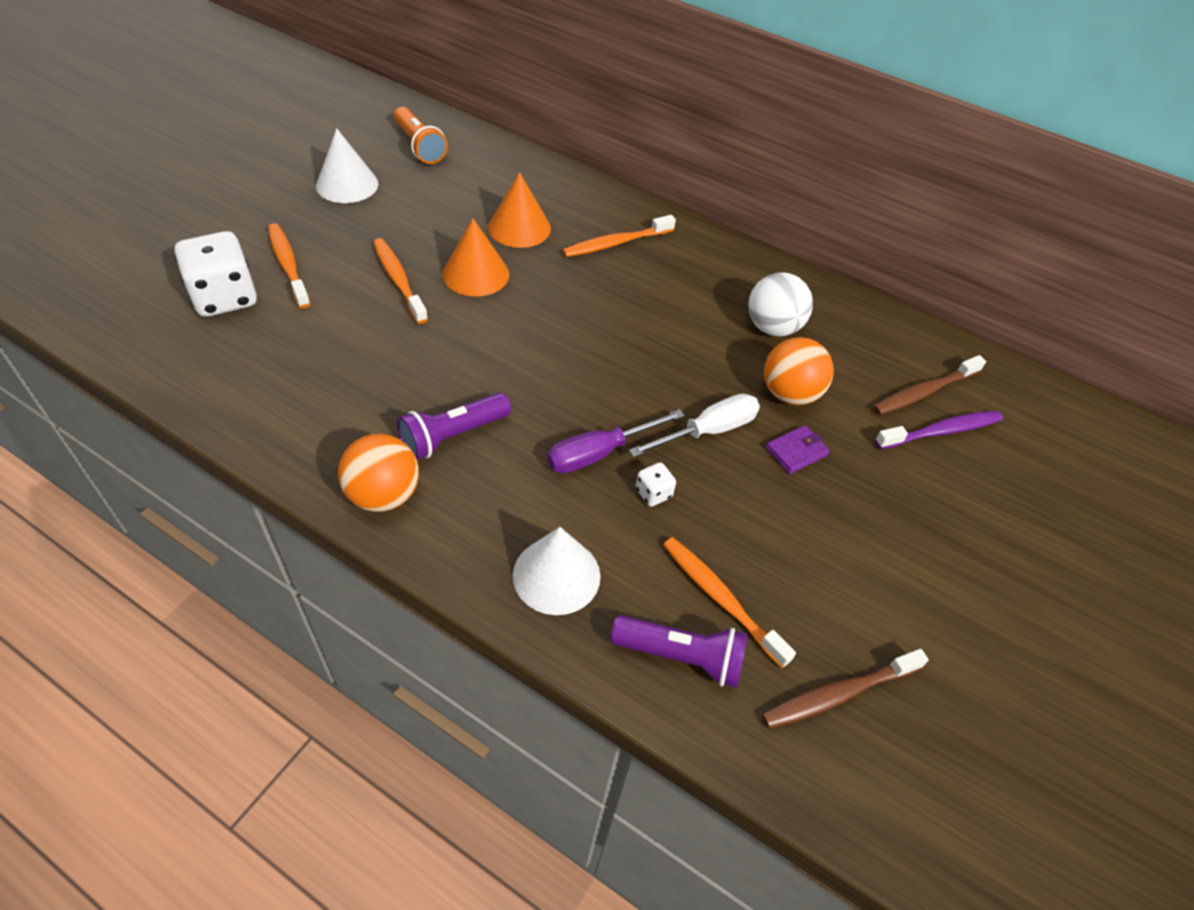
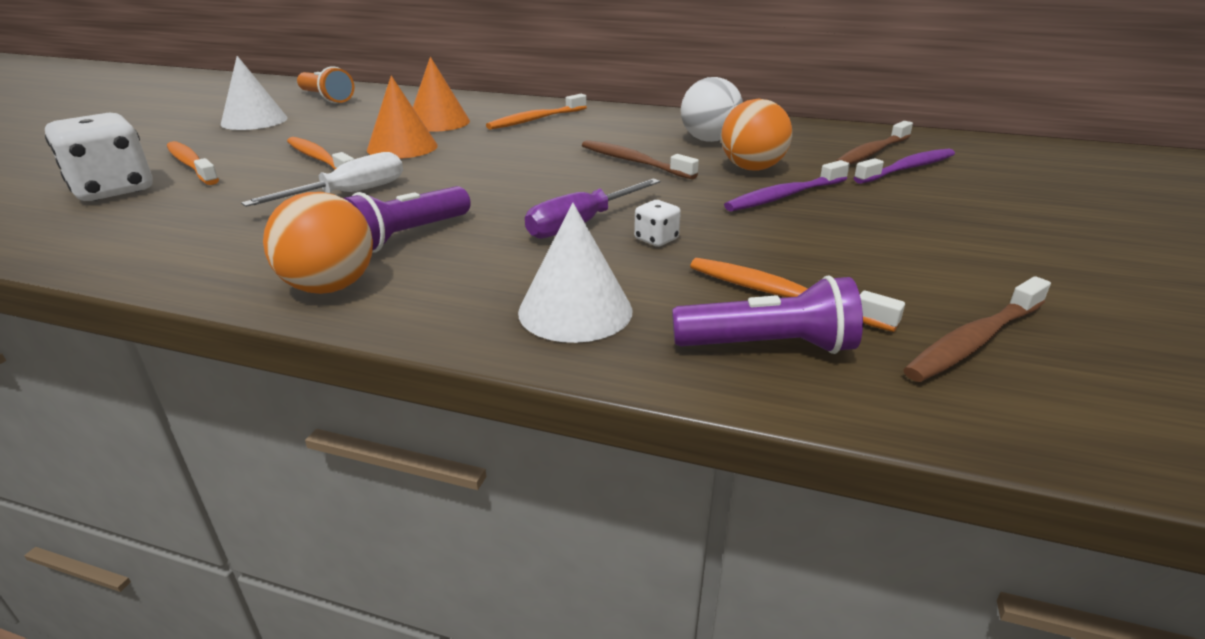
camera: 10 degrees left, 20 degrees down
(682, 354) = (633, 162): none -> brown toothbrush
(707, 431) = (688, 197): white screwdriver -> white screwdriver (349, 193)
(796, 452) = (784, 196): purple wallet -> purple toothbrush

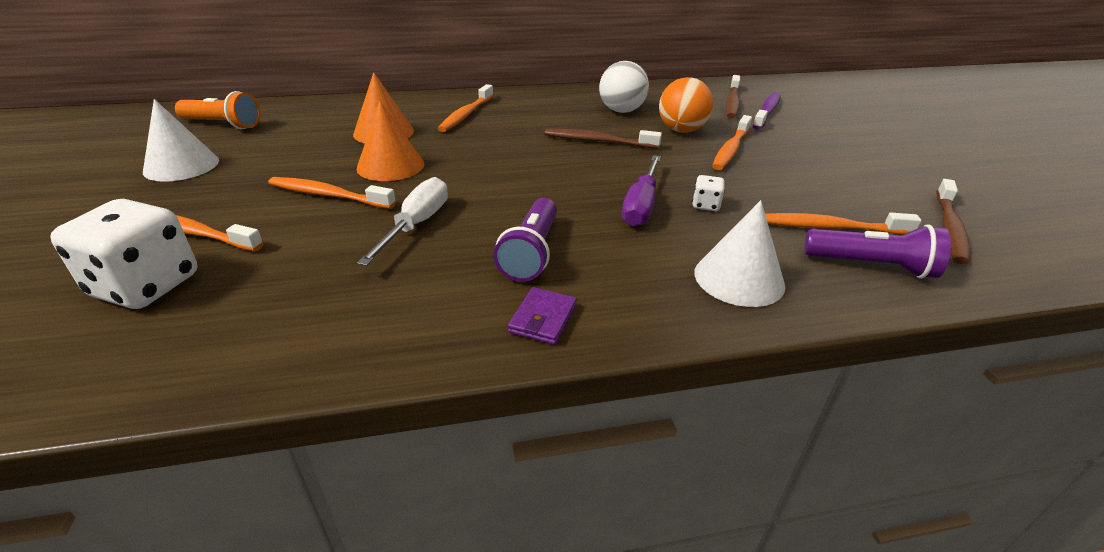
camera: 30 degrees left, 5 degrees up
(330, 287) = (543, 319): orange ball -> purple wallet
(769, 346) = (872, 266): purple flashlight -> purple flashlight turned 45 degrees clockwise
(784, 196) = (731, 149): purple toothbrush -> orange toothbrush

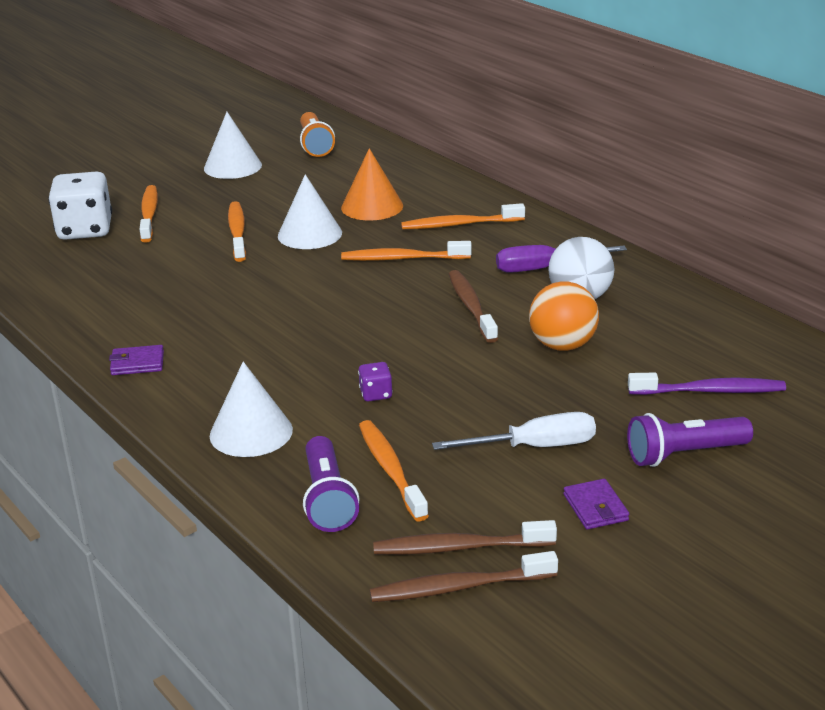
camera: 65 degrees right, 5 degrees down
(390, 166) = (309, 234): orange cone -> white cone
(416, 225) = (223, 279): white screwdriver -> white screwdriver (534, 447)
(531, 253) = (219, 335): purple flashlight -> purple flashlight (683, 454)
(641, 205) = (344, 362): purple screwdriver -> purple screwdriver (544, 268)
(705, 205) = (376, 394): white dice -> purple dice
(731, 149) = (539, 385): orange toothbrush -> orange toothbrush (402, 259)
(732, 102) = (713, 361): brown toothbrush -> brown toothbrush (459, 587)
(897, 172) = (595, 507): none -> purple wallet

